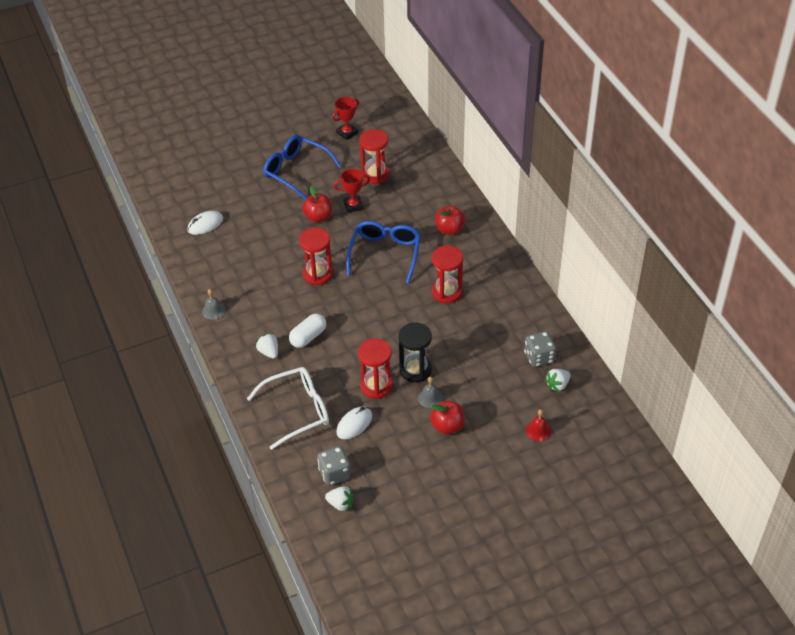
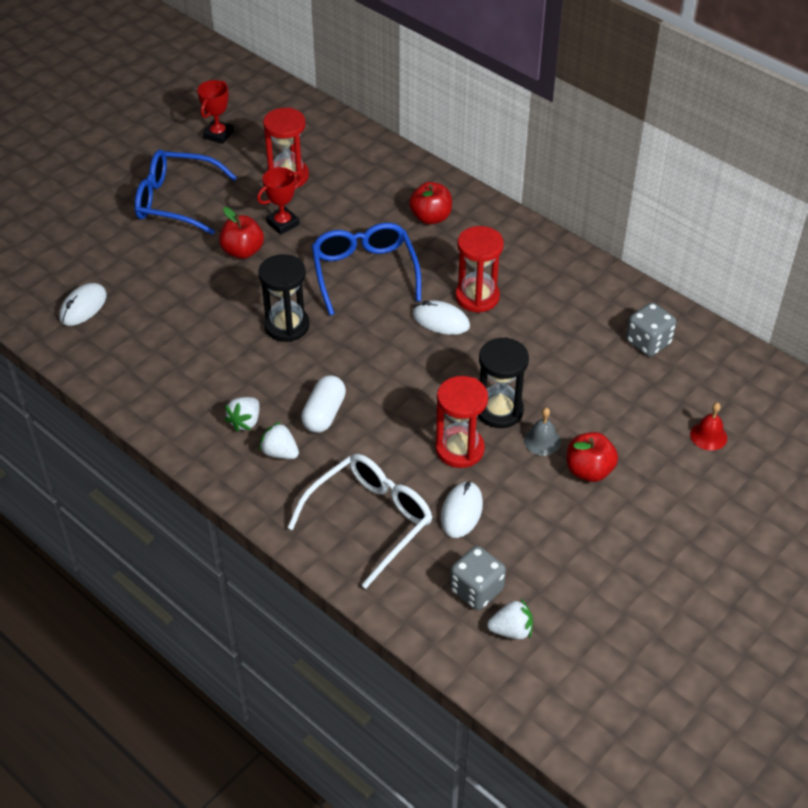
camera: 25 degrees left, 0 degrees up
(213, 310) = (164, 421): grey bell -> none
(317, 274) = (287, 326): red hourglass -> black hourglass
(414, 300) = (441, 320): none -> white mouse
(557, 385) = (694, 370): white strawberry -> white strawberry (245, 422)

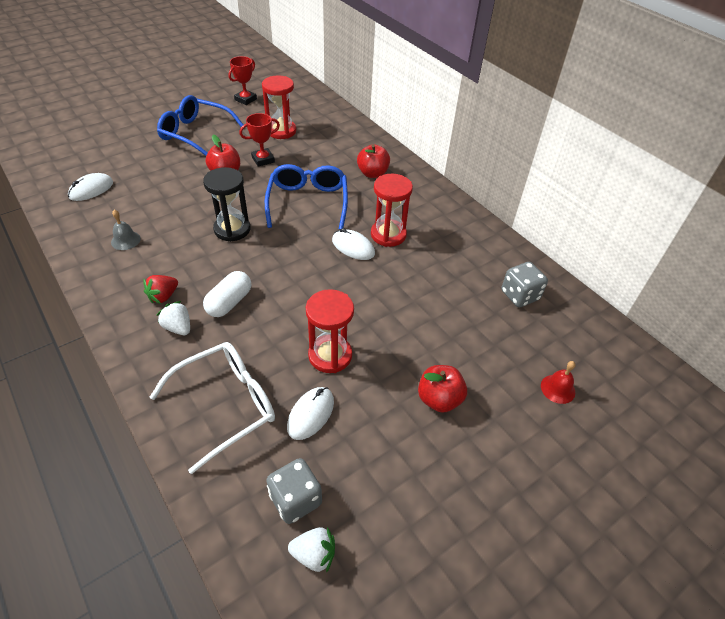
camera: 10 degrees right, 0 degrees up
(245, 422) = (163, 296): white strawberry -> red strawberry
(499, 410) = (376, 328): black hourglass -> none
(542, 441) = (405, 363): grey bell -> grey bell (125, 240)

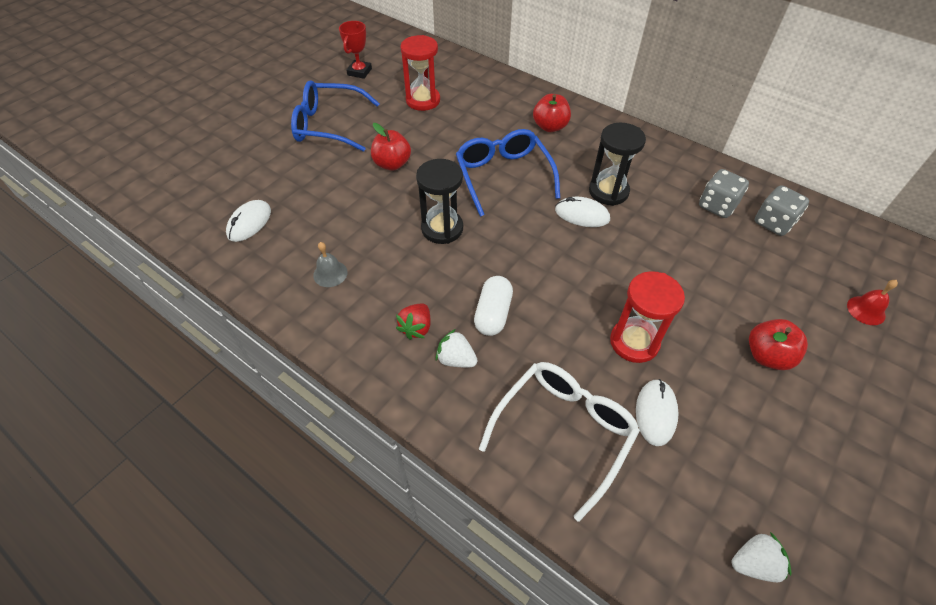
camera: 15 degrees left, 5 degrees up
(263, 160) = (424, 139): red trophy -> none
(295, 499) = (699, 511): grey dice -> grey dice (717, 206)
(388, 235) = (608, 191): red hourglass -> black hourglass

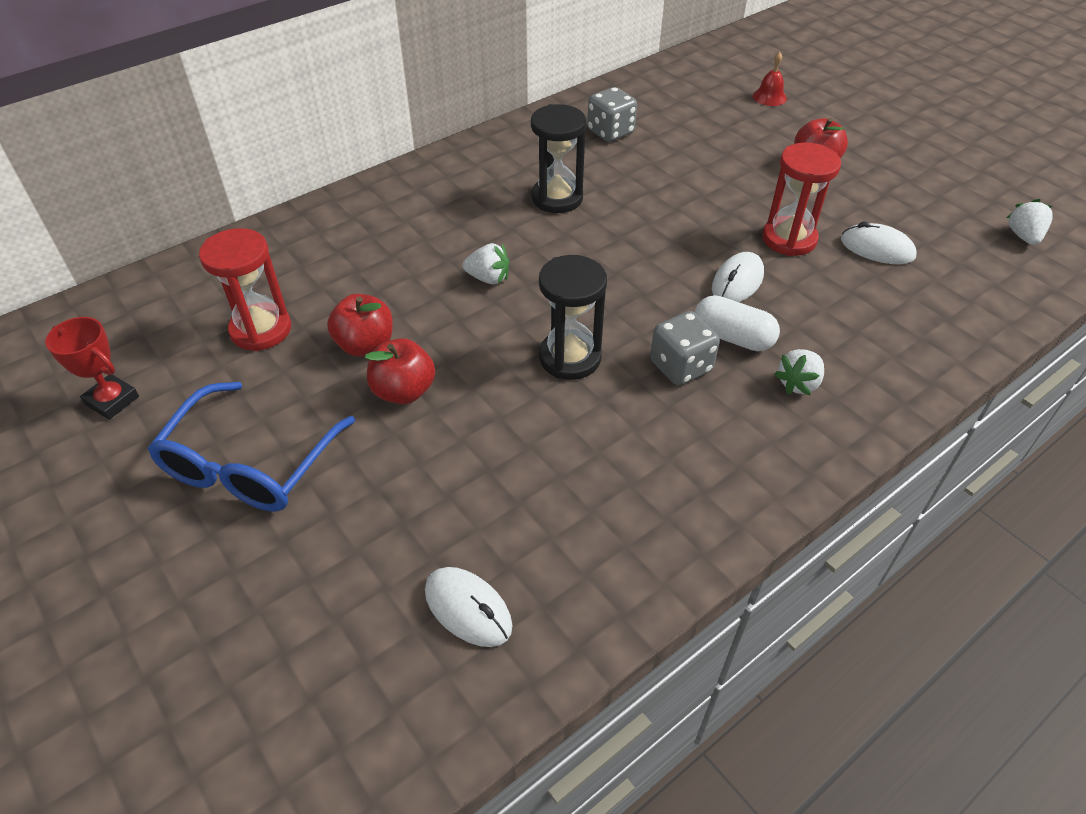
camera: 75 degrees left, 5 degrees down
(330, 273) = (623, 498): grey bell -> none
(416, 328) = (744, 413): red strawberry -> none
(503, 176) = (488, 278): blue glasses -> white strawberry
(550, 127) = (408, 214): red apple -> red apple (365, 345)
(564, 431) = (898, 316): white glasses -> none
(582, 215) = (589, 228): white mouse -> white mouse (737, 281)
(773, 223) = (647, 107): grey dice -> grey dice (681, 366)

